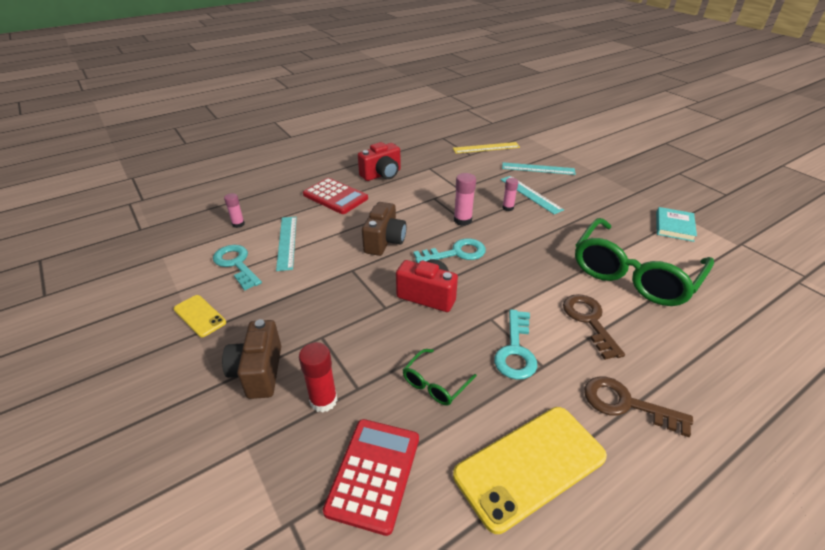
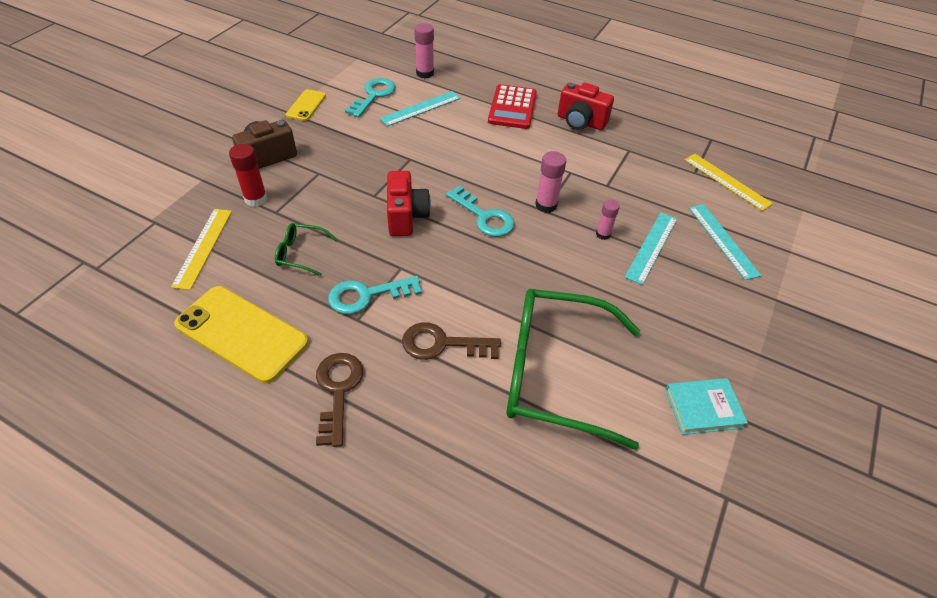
camera: 60 degrees right, 10 degrees up
(238, 224) = (425, 73): pink glue stick -> pink glue stick, size x1.51
(374, 474) = (203, 247): red calculator -> yellow ruler
(384, 241) = (466, 163): brown camera -> none
(589, 321) = (442, 344): brown key -> brown key turned 135 degrees counterclockwise

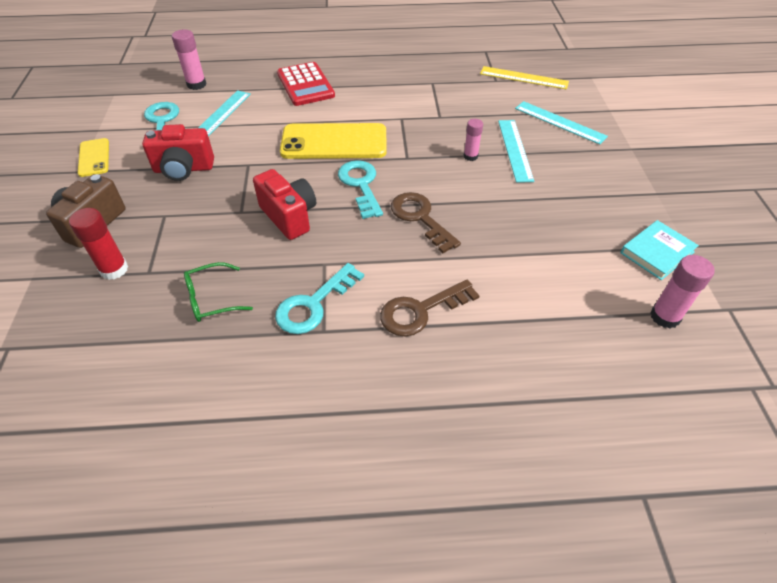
camera: 30 degrees left, 0 degrees up
(203, 247) = (93, 346): yellow ruler -> none
(242, 333) = (214, 408): yellow phone -> yellow phone (334, 142)
(338, 391) = (363, 406): brown key -> brown key (420, 218)
(484, 216) = (361, 185): turquoise key -> turquoise key turned 120 degrees counterclockwise
(546, 205) = (405, 153): pink glue stick -> pink glue stick (665, 317)
(554, 373) = (531, 285): green glasses -> none
(580, 122) = (374, 75): red camera -> red camera (184, 169)

